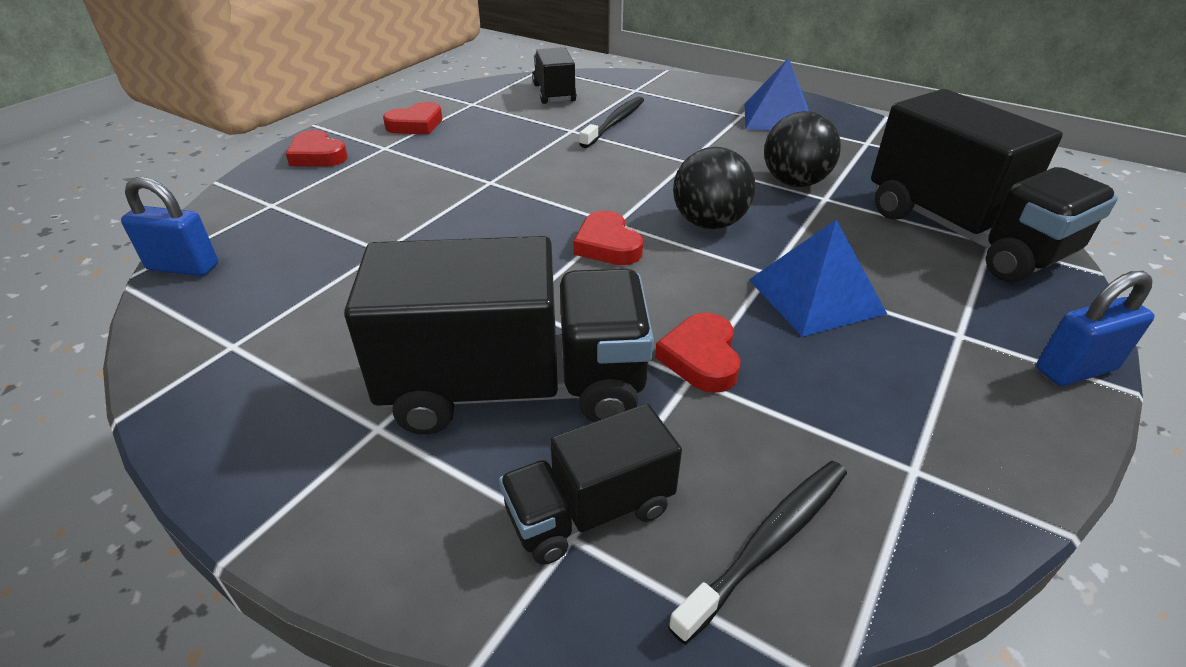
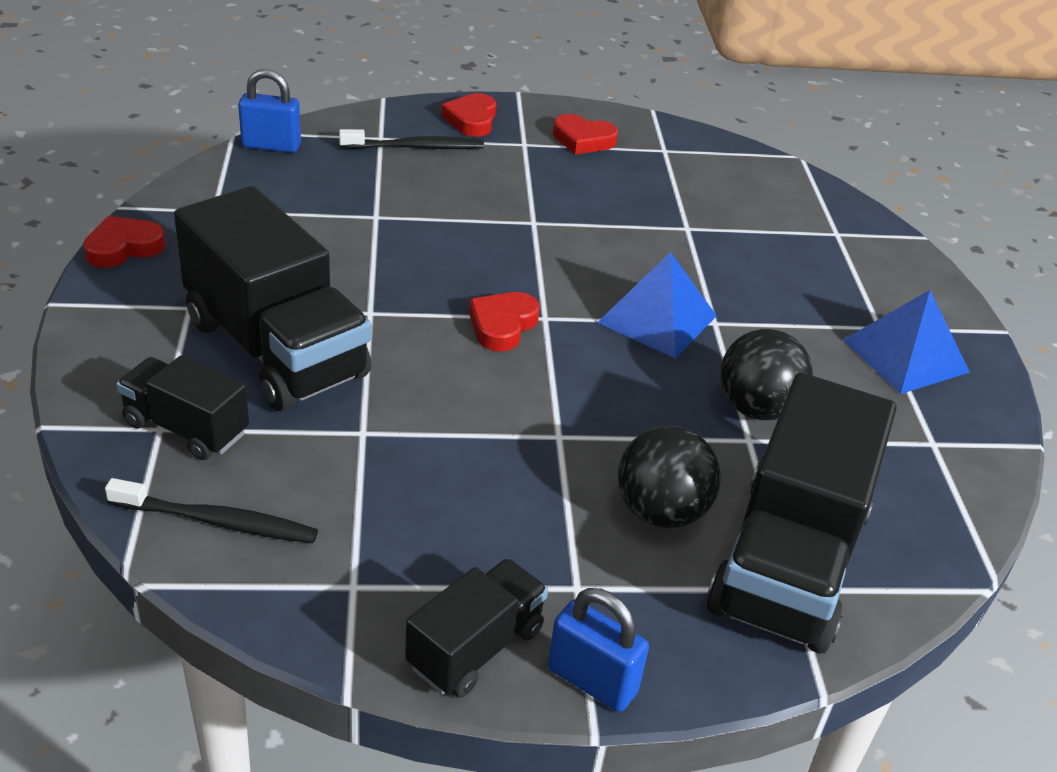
camera: 50 degrees right, 0 degrees up
(183, 267) = (271, 146): blue padlock -> blue padlock turned 60 degrees counterclockwise
(554, 93) = (752, 186): black truck -> black truck (475, 647)
(614, 123) = (737, 248): black toothbrush -> black toothbrush (415, 147)
(701, 358) = (392, 430): red heart -> red heart (123, 247)
(709, 223) = (605, 373): black ball -> black ball (661, 512)
(815, 296) = (547, 475): blue pyramid -> blue pyramid (657, 319)

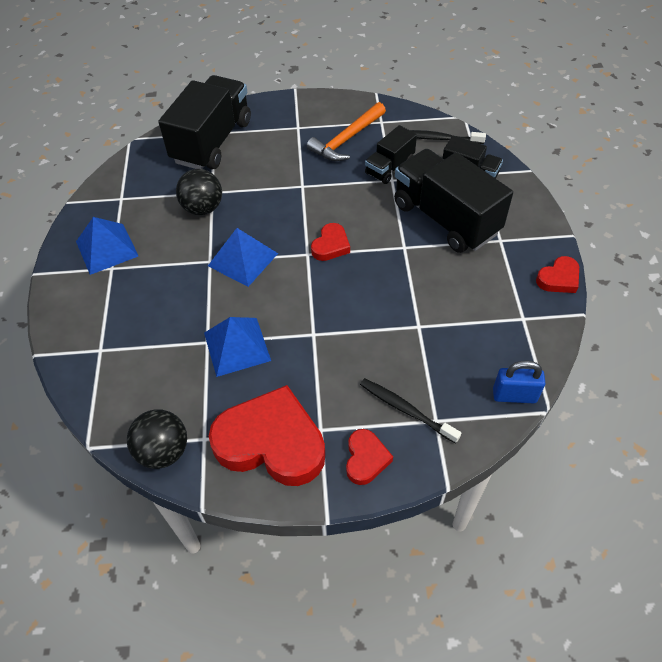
camera: 175 degrees left, 15 degrees up
(415, 147) = (406, 410): black toothbrush -> black toothbrush turned 45 degrees clockwise
(452, 539) = (346, 139): none -> orange hammer
(475, 647) = (334, 106): black truck -> black truck (389, 167)
(583, 140) = (271, 442): red heart -> red heart, size x2.11
(592, 680) = (294, 100): blue padlock -> none
(643, 219) = (237, 346): none -> blue pyramid
(661, 512) = (260, 156): black ball -> black ball (163, 451)

